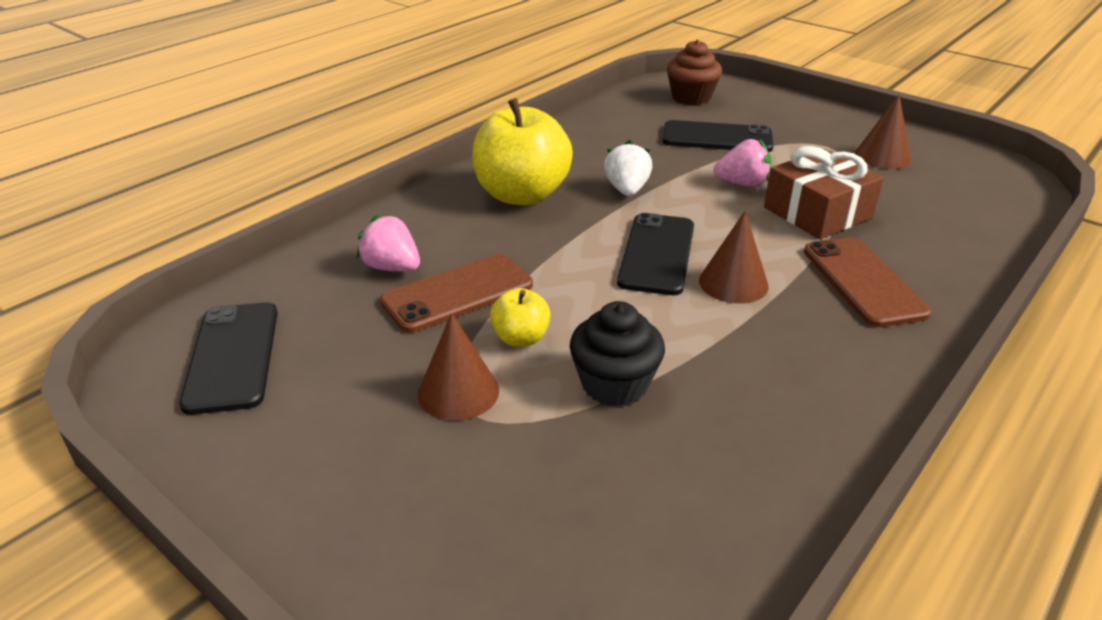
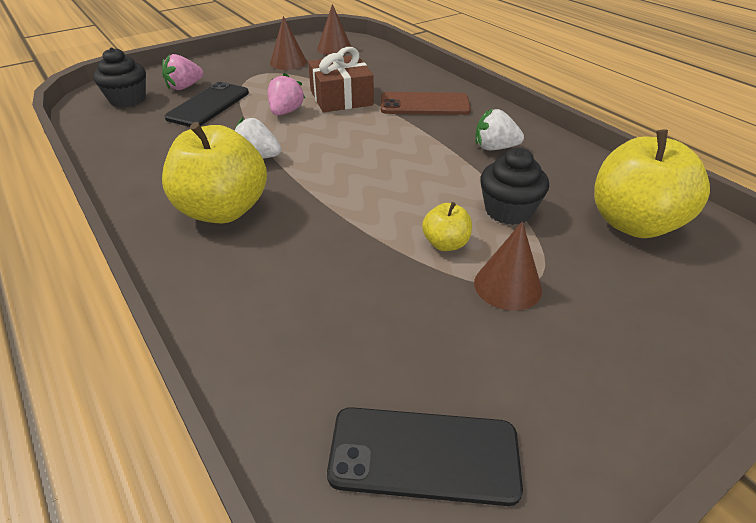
camera: 75 degrees left, 5 degrees up
(392, 268) = (305, 309): pink strawberry -> pink strawberry (184, 87)
(457, 293) = (369, 270): brown phone -> none
(644, 519) = (634, 223): none -> yellow apple
(657, 254) = (359, 163): black phone -> none
(691, 97) = (128, 100): brown cupcake -> black cupcake
(733, 283) = (409, 144): brown cone -> brown cone (334, 48)
(780, 361) = (494, 148): none -> white strawberry

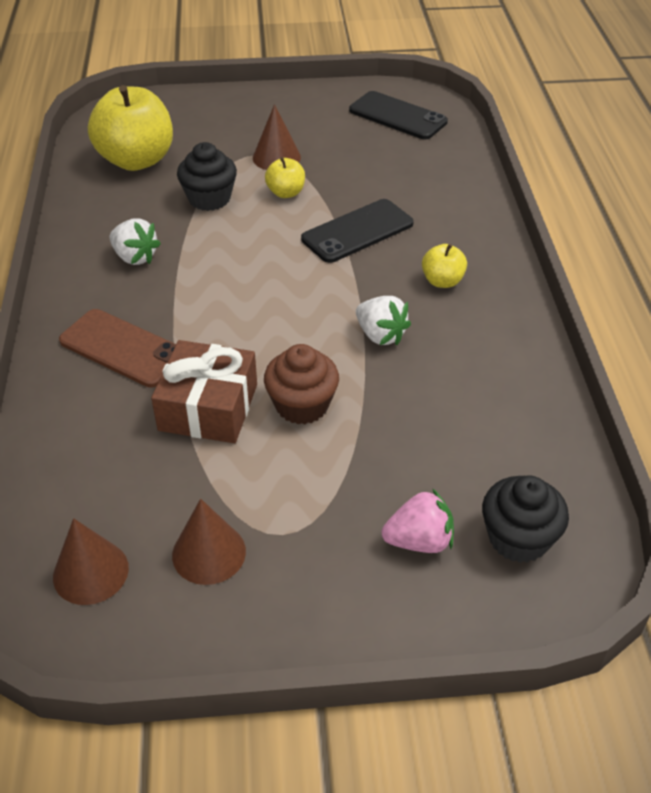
camera: 150 degrees left, 5 degrees up
(208, 105) = (398, 467): black phone -> black phone (357, 231)
(223, 210) = (442, 281): yellow apple -> yellow apple, size x0.47
(286, 112) = (302, 405): pink strawberry -> brown cupcake

